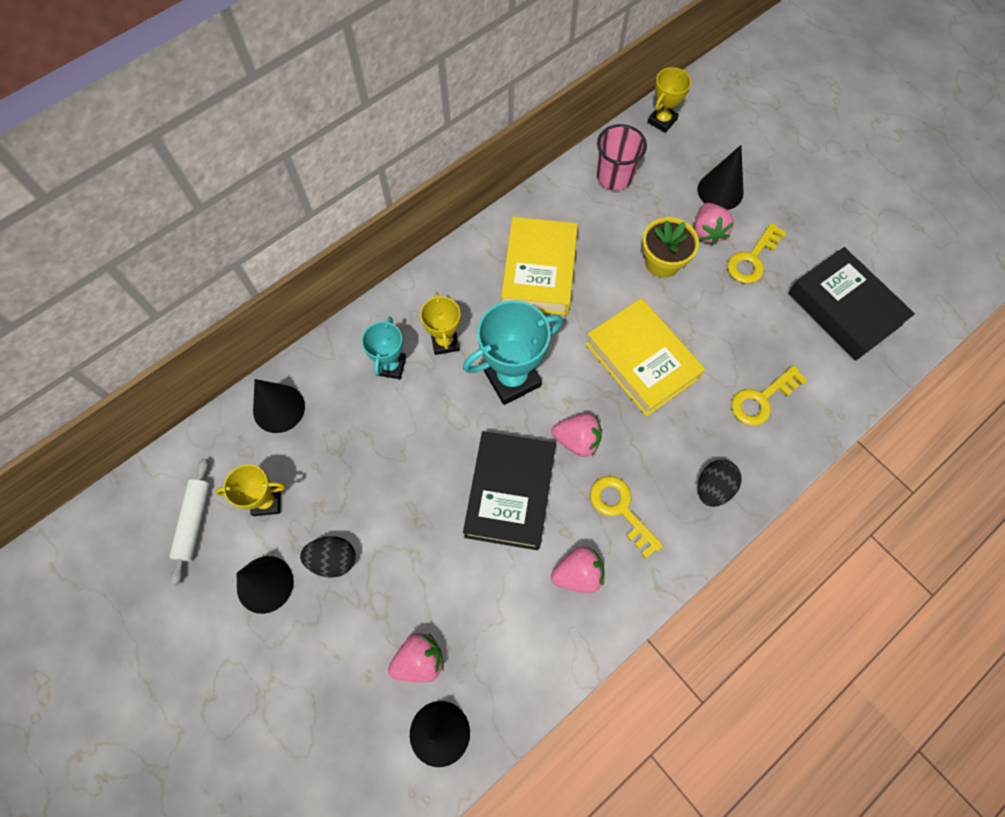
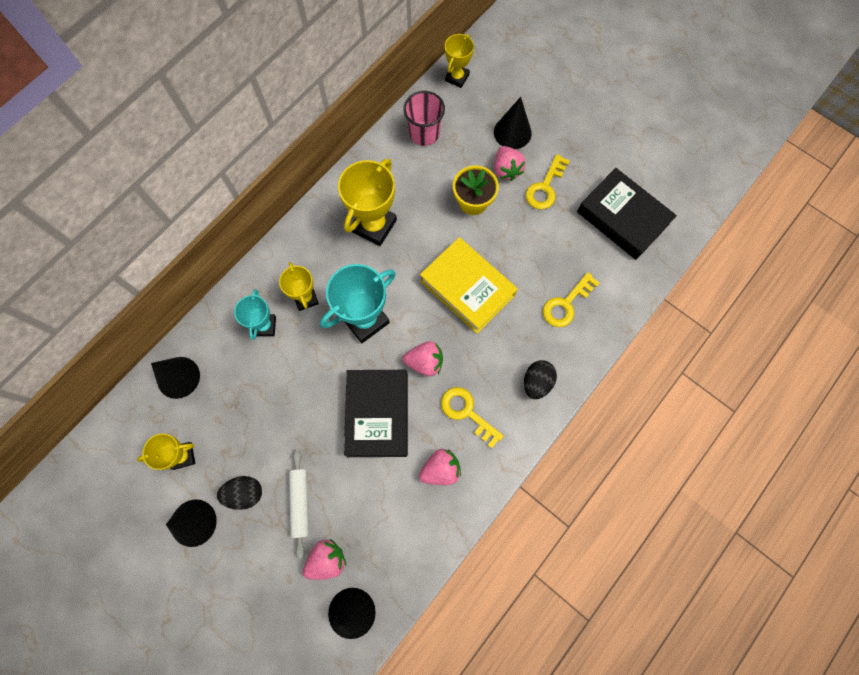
camera: 10 degrees left, 5 degrees up
(194, 521) = (126, 483): white rolling pin -> white rolling pin (300, 503)
(539, 271) = (374, 226): yellow book -> yellow trophy

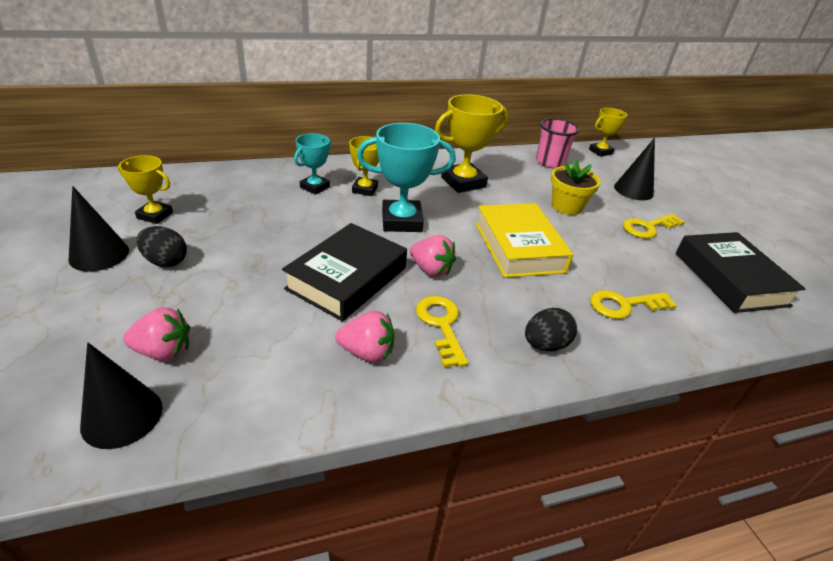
camera: 30 degrees right, 35 degrees down
(178, 377) = (216, 179): black cone -> none
(300, 503) = (200, 295): white rolling pin -> none
(506, 170) = (613, 204): pink strawberry -> none

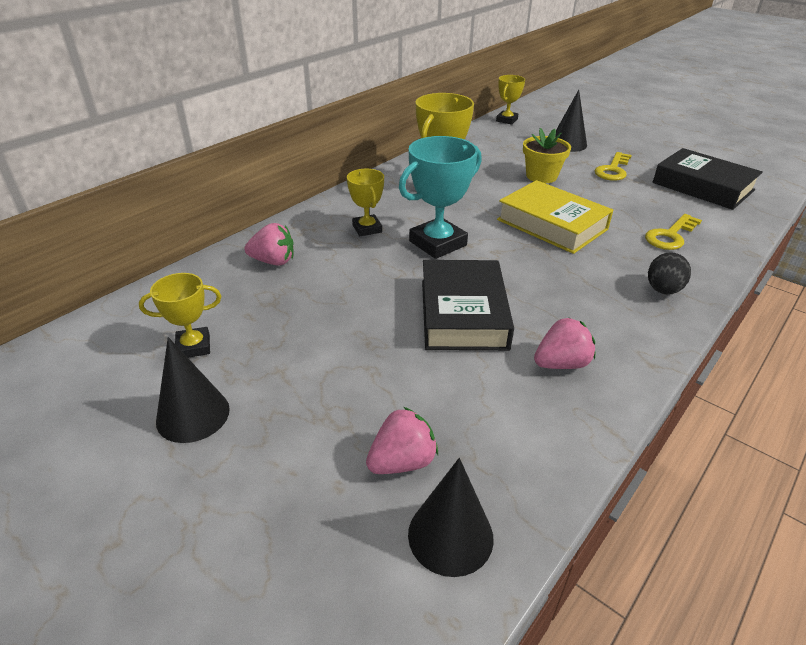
camera: 30 degrees left, 0 degrees up
(165, 261) = (277, 384): black egg -> none
(315, 187) = (318, 246): turquoise trophy -> none
(431, 270) = (516, 273): pink strawberry -> pink strawberry (273, 261)
(441, 325) = (581, 313): yellow key -> none
(550, 162) = (482, 143): pink cup -> none

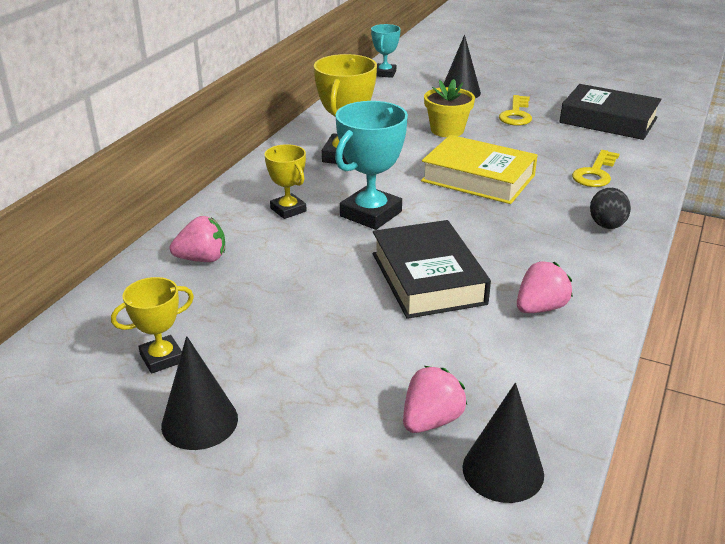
camera: 15 degrees left, 5 degrees down
(506, 120) = (385, 73): yellow trophy -> turquoise trophy

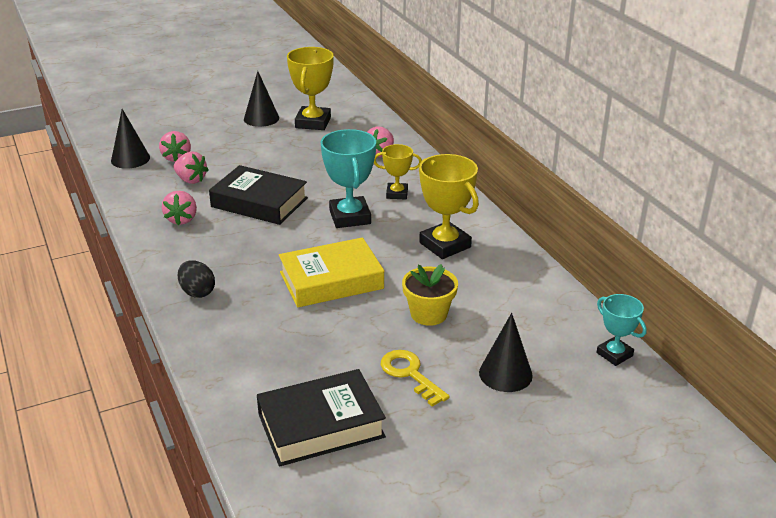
camera: 130 degrees right, 0 degrees up
(162, 358) = (313, 122): yellow trophy -> yellow trophy, size x1.69
(462, 361) = (191, 180): none -> pink strawberry
(595, 173) = (256, 339): yellow key -> none

